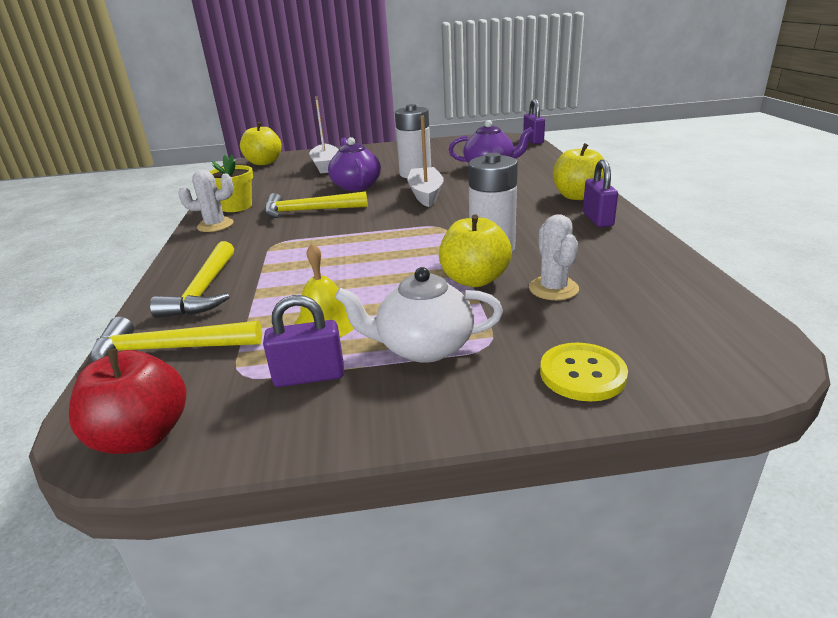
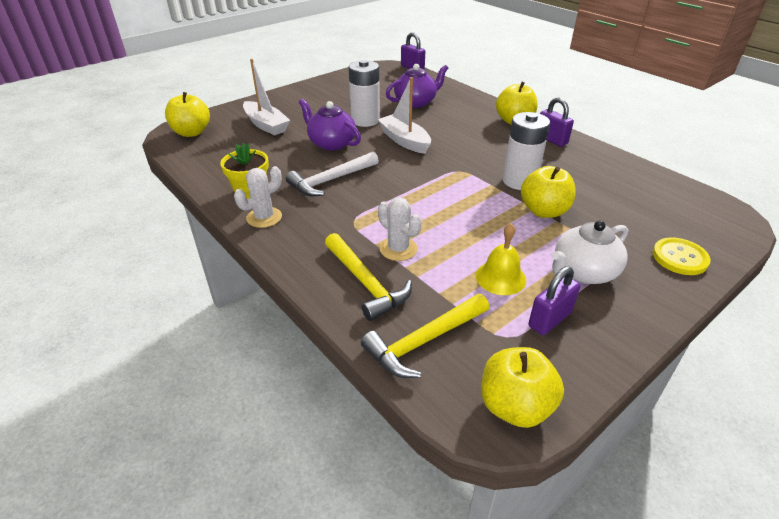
camera: 35 degrees left, 10 degrees up
(143, 436) = (515, 406): red apple -> yellow apple
(309, 211) = (331, 180): yellow hammer -> white hammer
(553, 289) = (596, 204): white cactus -> white cactus (398, 249)

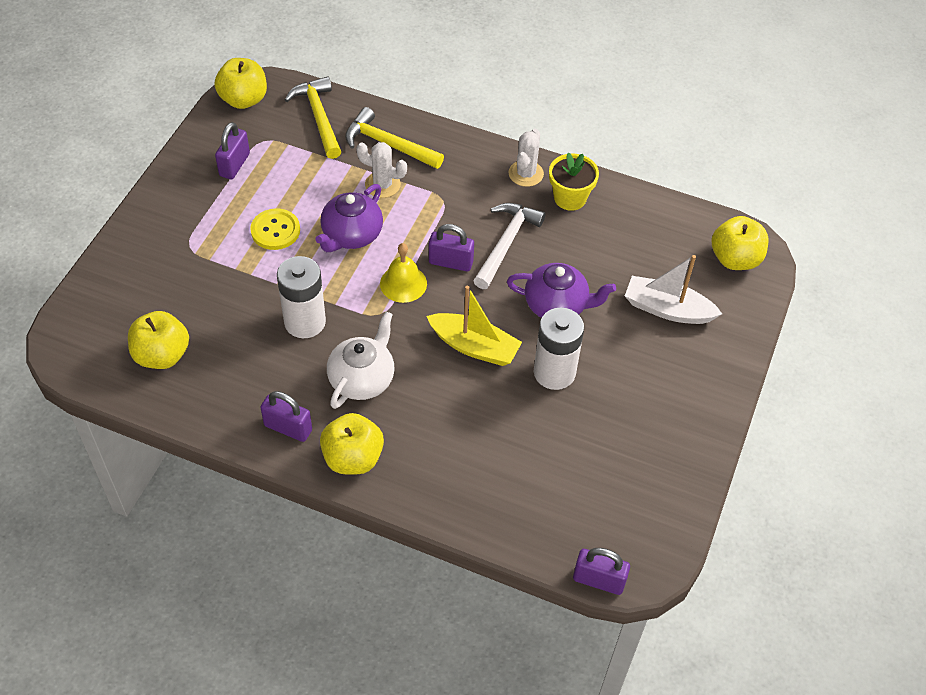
camera: 150 degrees right, 15 degrees up
(383, 182) = (450, 262): none -> purple padlock
(404, 141) = (474, 346): white boat -> yellow boat
(416, 102) = (518, 453): purple teapot -> purple teapot (351, 235)
(424, 341) = (319, 117): yellow hammer -> yellow hammer turned 45 degrees counterclockwise
(500, 277) = (283, 188): yellow bell -> yellow bell (403, 283)
(544, 211) = (266, 282): yellow apple -> yellow apple (162, 355)
(583, 272) = (215, 219): white teapot -> white teapot (362, 379)
(679, 258) = (128, 267): yellow button -> yellow button (275, 230)

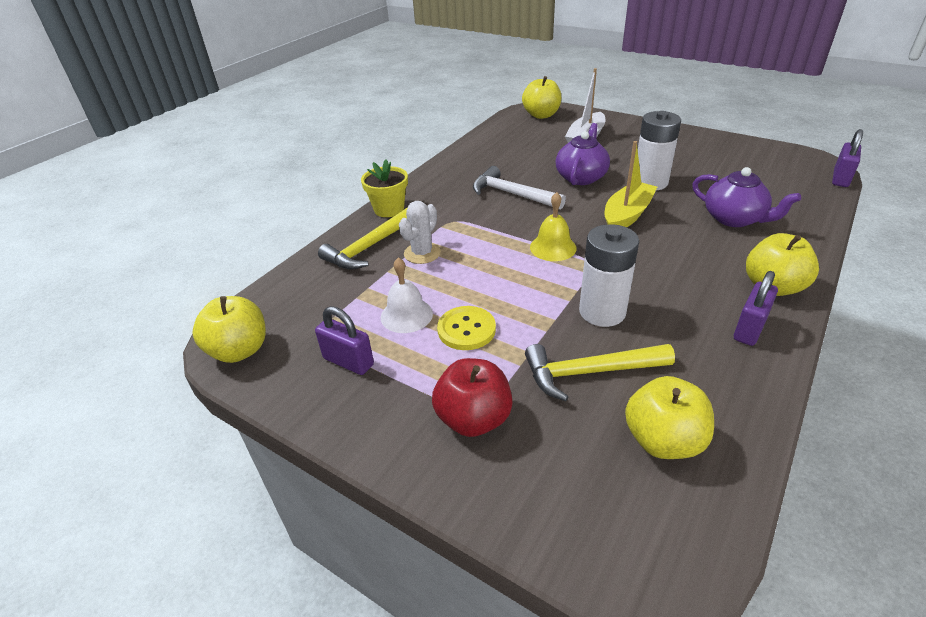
camera: 75 degrees left, 15 degrees down
(180, 246) = (473, 419): none -> red apple
(291, 189) = (406, 315): none -> white bell
(319, 117) = (306, 291): yellow hammer -> yellow hammer (590, 372)
(351, 235) = (485, 275): purple teapot -> purple teapot (734, 219)
(362, 379) = (673, 277): white teapot -> none
(450, 262) = (530, 221): purple padlock -> none
(526, 174) = (436, 181): white cactus -> none
(570, 198) = (469, 165): yellow flower pot -> yellow flower pot (389, 209)

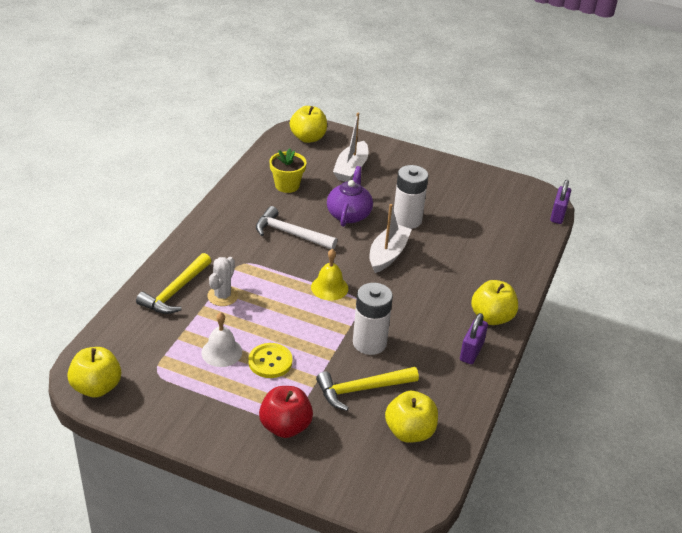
camera: 15 degrees left, 0 degrees up
(348, 361) = (186, 391): purple padlock -> none
(389, 209) = (183, 251): yellow flower pot -> yellow flower pot (287, 185)
(627, 215) = (388, 254): yellow boat -> white boat
(734, 219) = (471, 256): purple teapot -> none

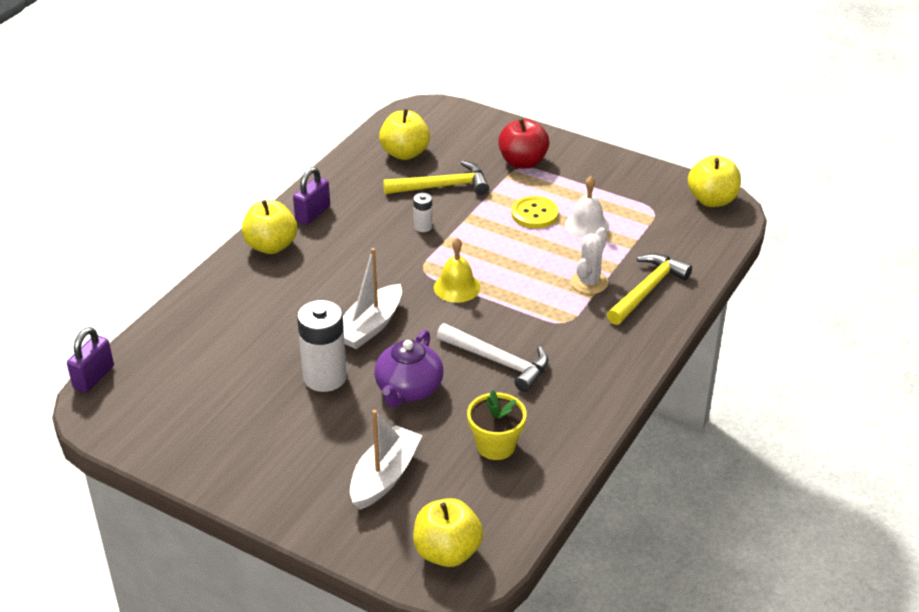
camera: 170 degrees left, 0 degrees up
(369, 343) = (423, 226): white battery -> white battery, size x0.48

